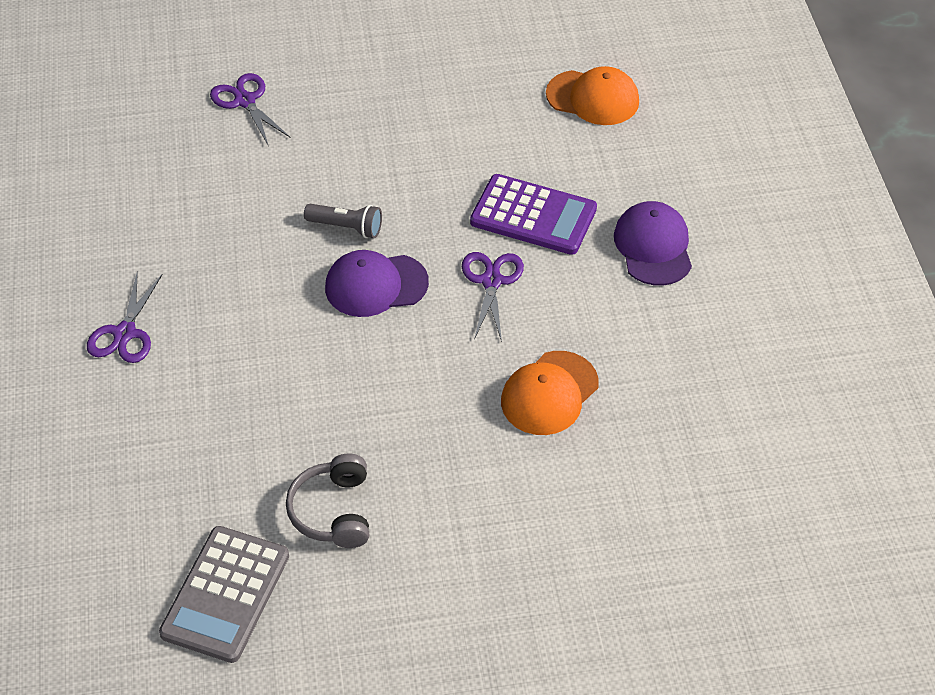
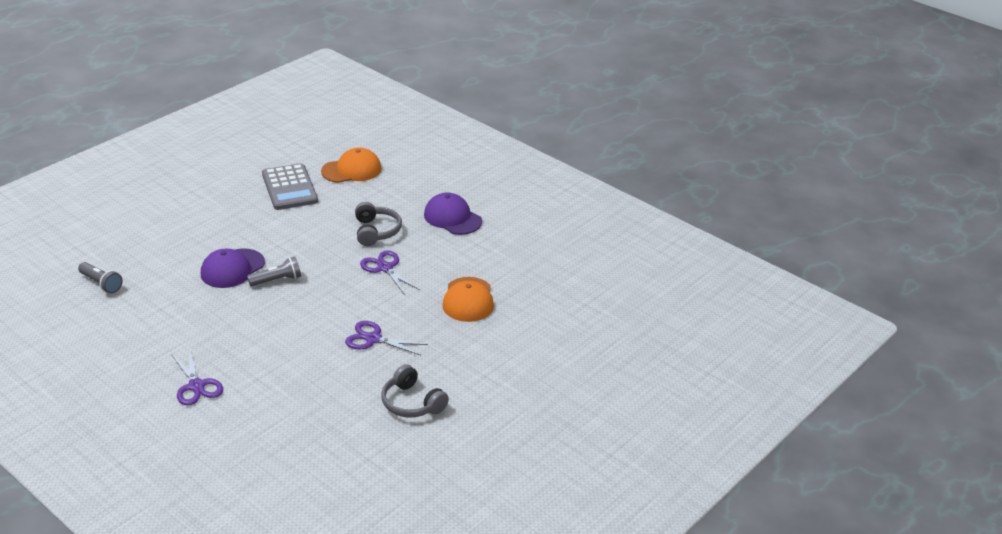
camera: 40 degrees left, 15 degrees down
(155, 125) = (101, 284): none -> grey flashlight
(225, 594) = (394, 468): grey calculator -> grey calculator (289, 188)
(245, 101) = (148, 250): purple scissors -> purple scissors (373, 339)
(376, 285) = (323, 297): purple cap -> purple cap (232, 269)
(533, 216) = (376, 231): purple calculator -> grey headphones

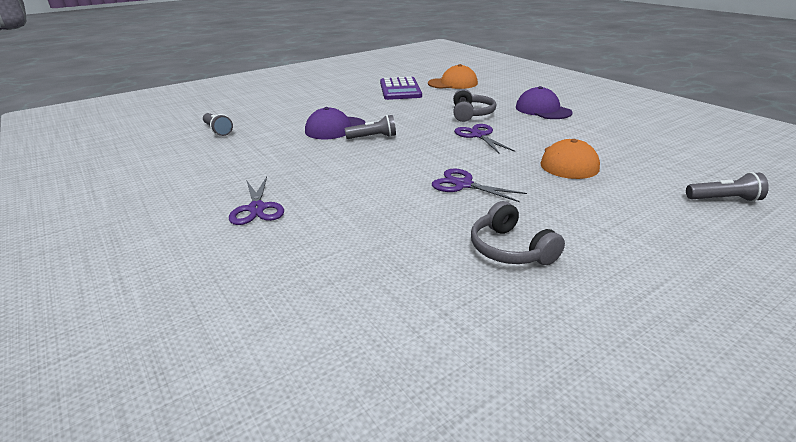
camera: 15 degrees right, 5 degrees down
(289, 188) = (400, 89): grey calculator -> purple calculator
(584, 334) = (724, 199): none -> grey flashlight

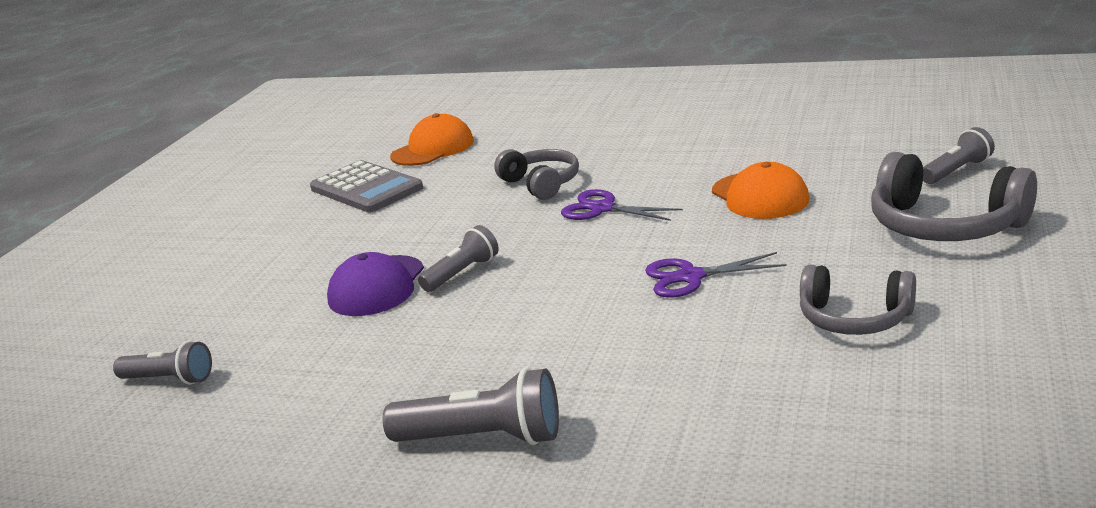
camera: 35 degrees left, 5 degrees down
(257, 208) = (483, 438): purple scissors -> grey flashlight
(400, 89) = (366, 188): purple calculator -> grey calculator
(543, 110) = (624, 141): purple cap -> none
(659, 227) = (944, 226): none -> grey headphones

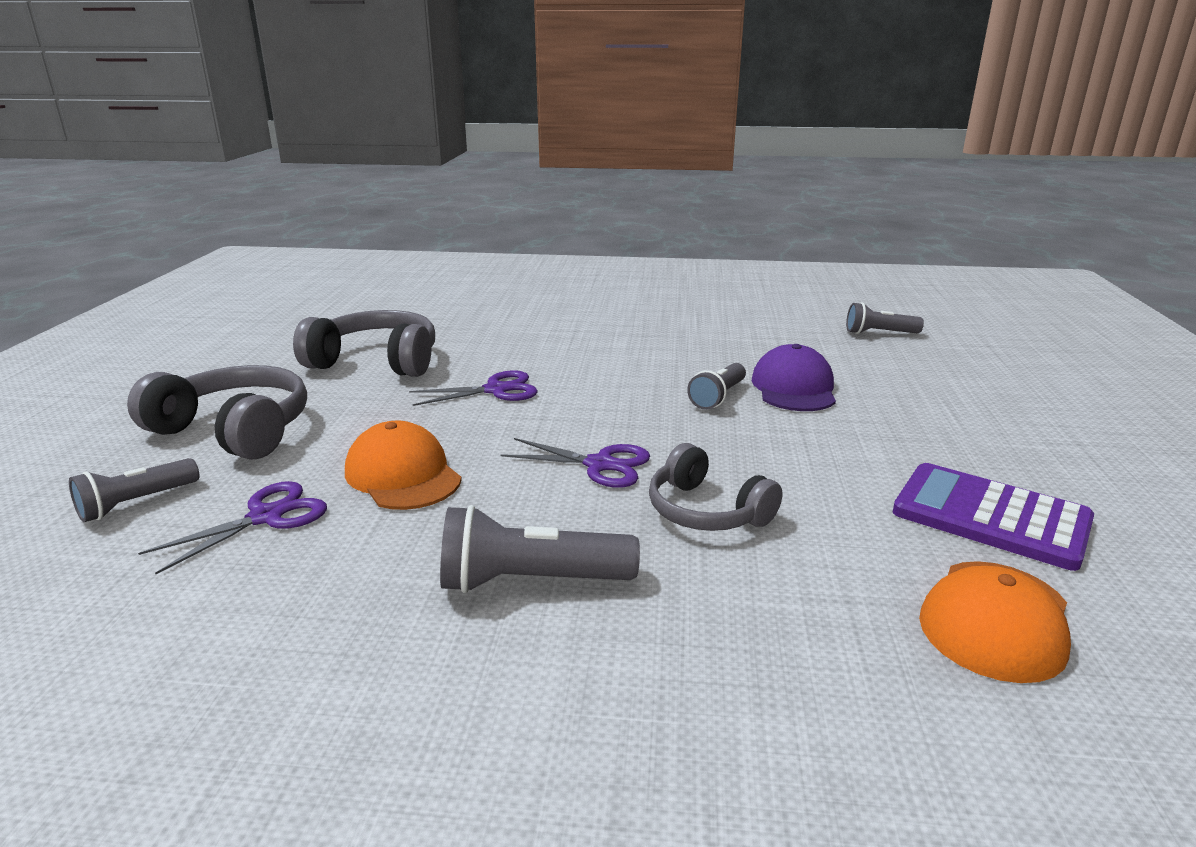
camera: 165 degrees right, 0 degrees up
(366, 188) = (990, 516): grey calculator -> purple calculator
(483, 438) = (623, 312): grey flashlight -> grey flashlight (531, 581)
(847, 168) = (266, 517): none -> purple scissors
(854, 318) = (376, 361): grey headphones -> grey headphones, size x1.51

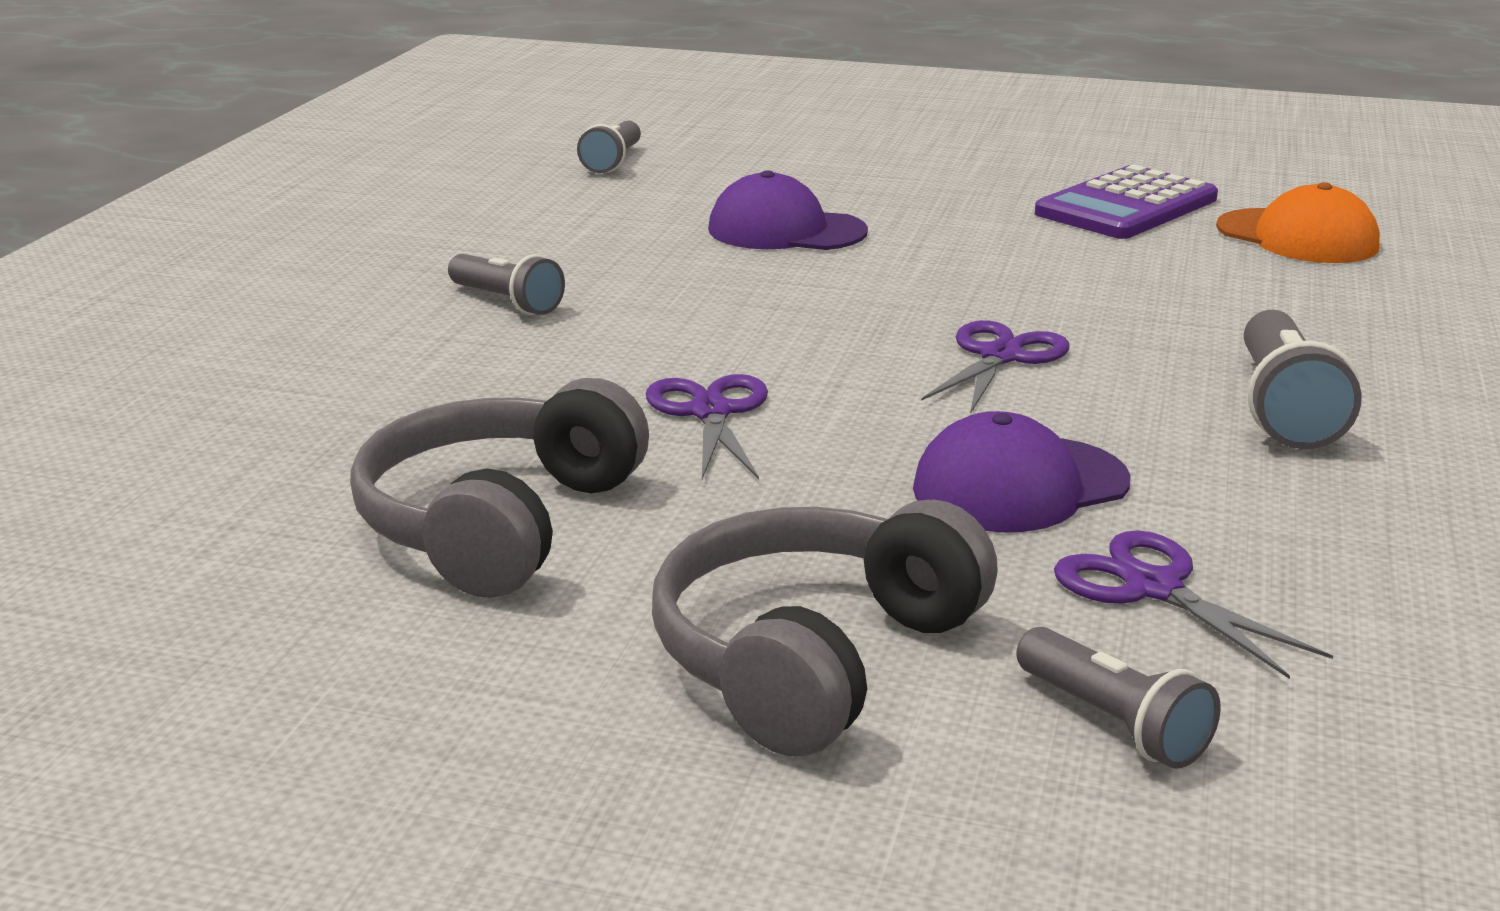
camera: 80 degrees left, 0 degrees up
(403, 475) = (1020, 485): orange cap -> purple cap
(706, 511) = (1121, 313): grey headphones -> none
(718, 397) = (801, 272): grey flashlight -> grey flashlight (507, 302)

